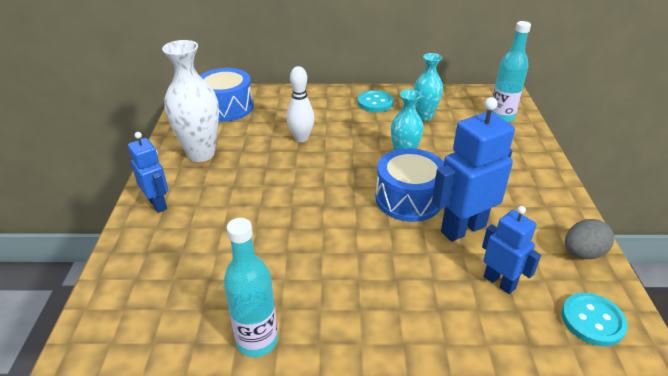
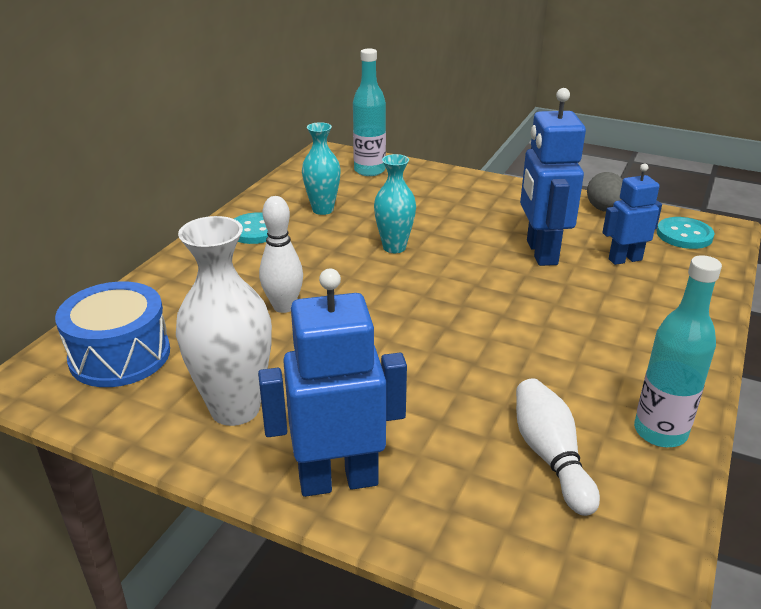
camera: 65 degrees left, 5 degrees down
(158, 204) = (338, 480): blue robot -> blue robot, size x1.64
(207, 284) = (550, 456): none -> white bowling pin
(408, 199) = (473, 267): blue drum -> none

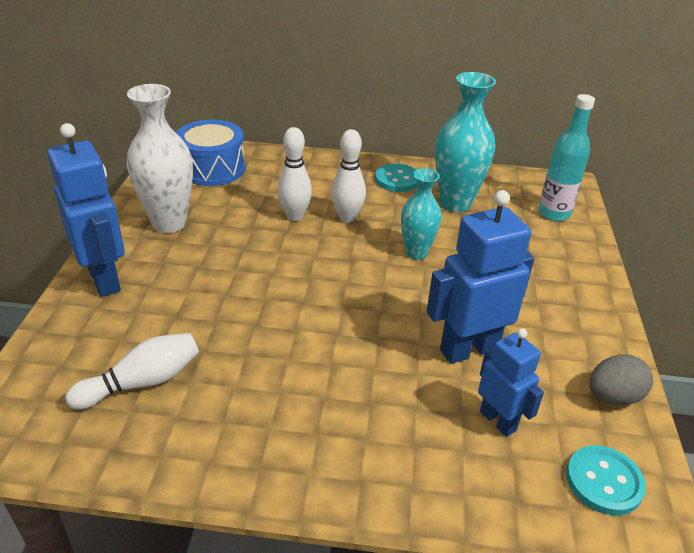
camera: 70 degrees right, 5 degrees up
(310, 273) = (347, 218): none -> white bowling pin
(323, 210) = (455, 203): turquoise vase -> turquoise vase, size x1.59
(660, 432) = (186, 456): turquoise bottle -> none

